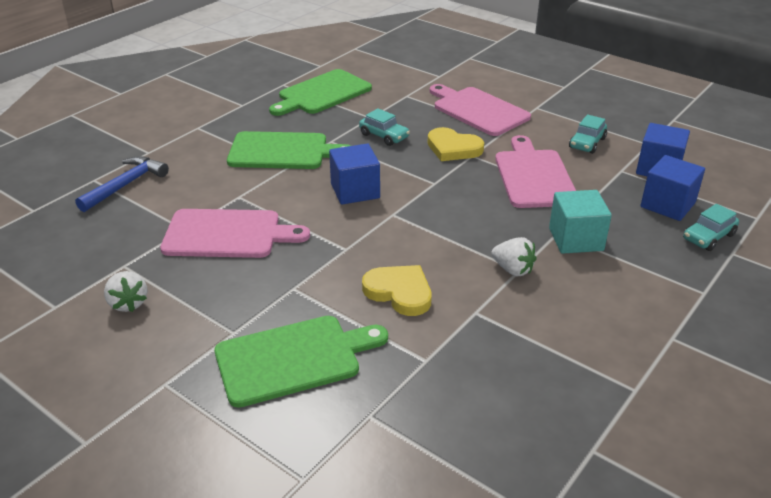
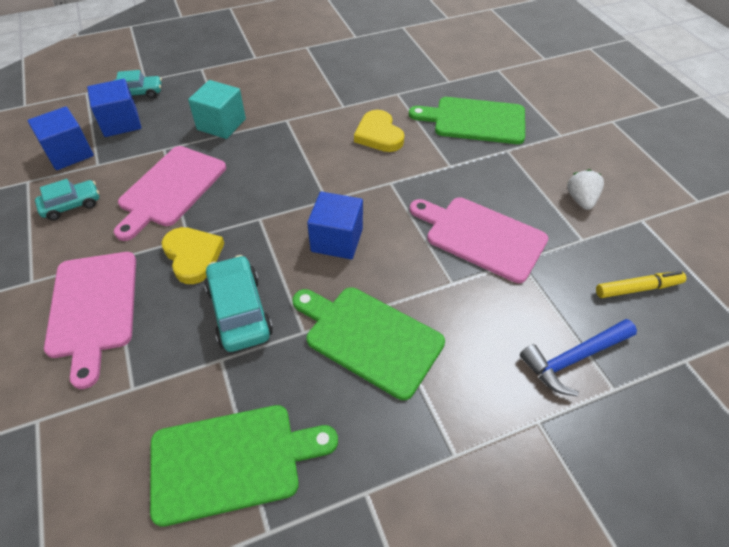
camera: 150 degrees left, 15 degrees up
(68, 243) = (637, 288): none -> yellow marker
(384, 136) = (239, 311): turquoise car -> turquoise car, size x1.54
(513, 270) = (290, 121): white strawberry -> none

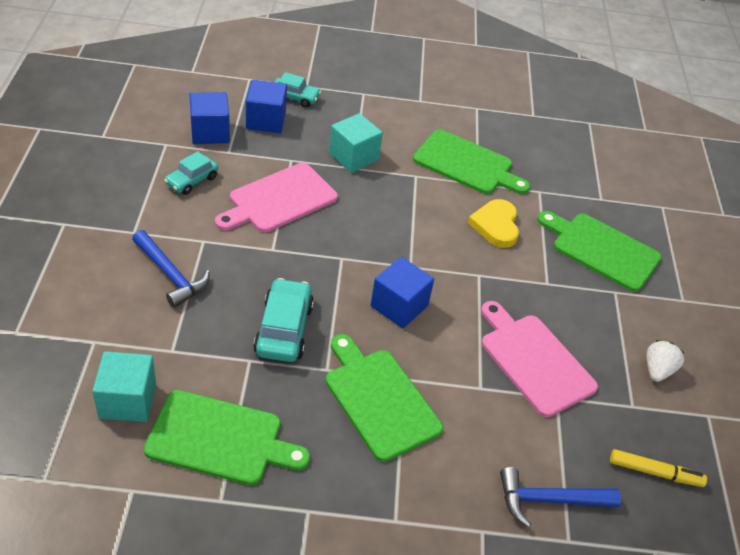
camera: 20 degrees right, 5 degrees down
(71, 205) = (192, 180): turquoise car -> turquoise car turned 135 degrees clockwise
(93, 308) = (171, 275): pink cutting board -> blue hammer
(107, 470) = (127, 400): none -> turquoise cube
(193, 256) = (269, 267): yellow heart -> none
(324, 94) = (466, 164): none -> green cutting board

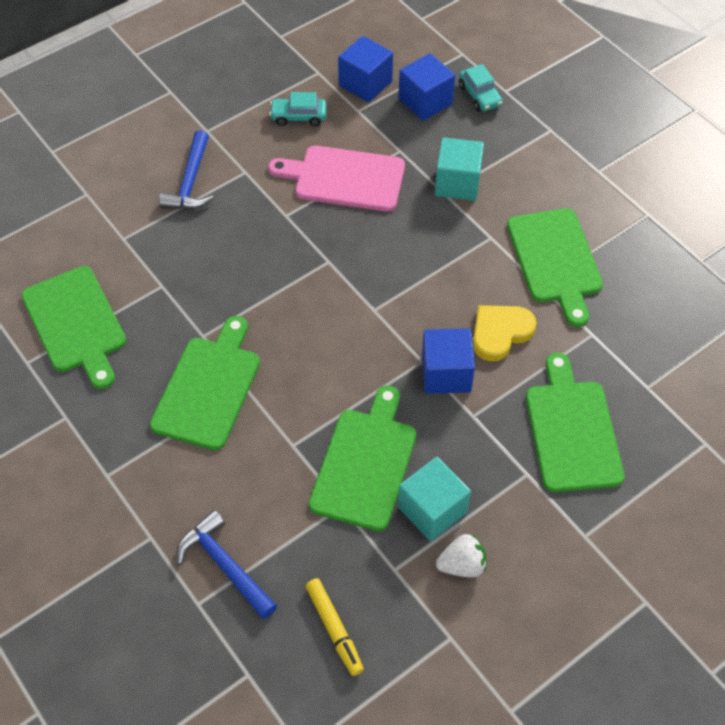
camera: 55 degrees right, 10 degrees up
(127, 400) = (57, 251): turquoise cube -> turquoise cube (432, 510)
(284, 329) = (213, 282): turquoise car -> none
(399, 306) = (320, 333): blue cube -> blue cube (446, 373)
(534, 360) = (365, 464): pink cutting board -> green cutting board

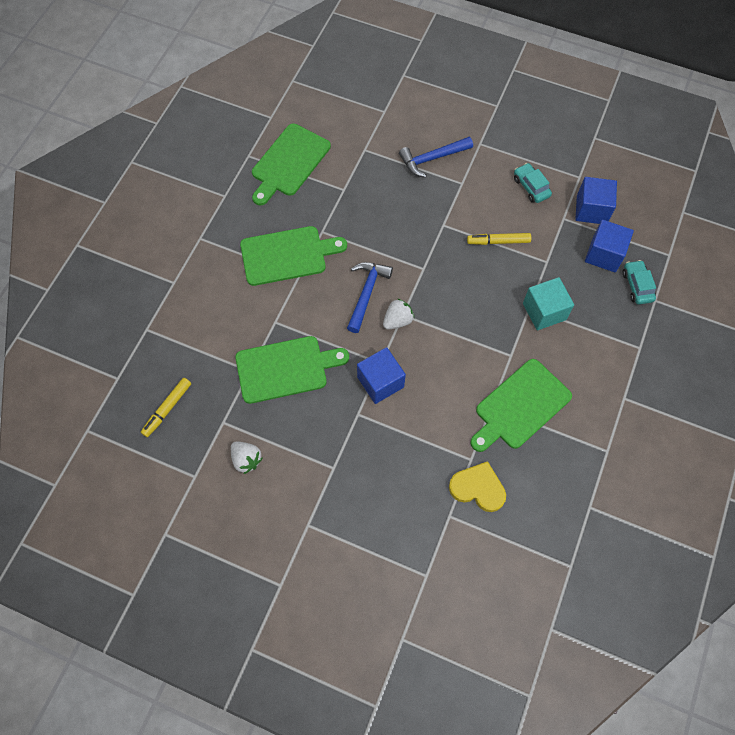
camera: 60 degrees right, 10 degrees up
(225, 565) = (176, 329): blue hammer -> blue hammer (366, 293)
(344, 178) = (498, 241): pink cutting board -> yellow marker
(378, 318) = (397, 320): none -> white strawberry
(432, 510) = (275, 423): turquoise cube -> none
(479, 95) = (637, 286): turquoise car -> turquoise car turned 135 degrees clockwise
(500, 333) = (434, 400): yellow heart -> yellow heart (478, 488)
(572, 430) = (384, 481): green cutting board -> none

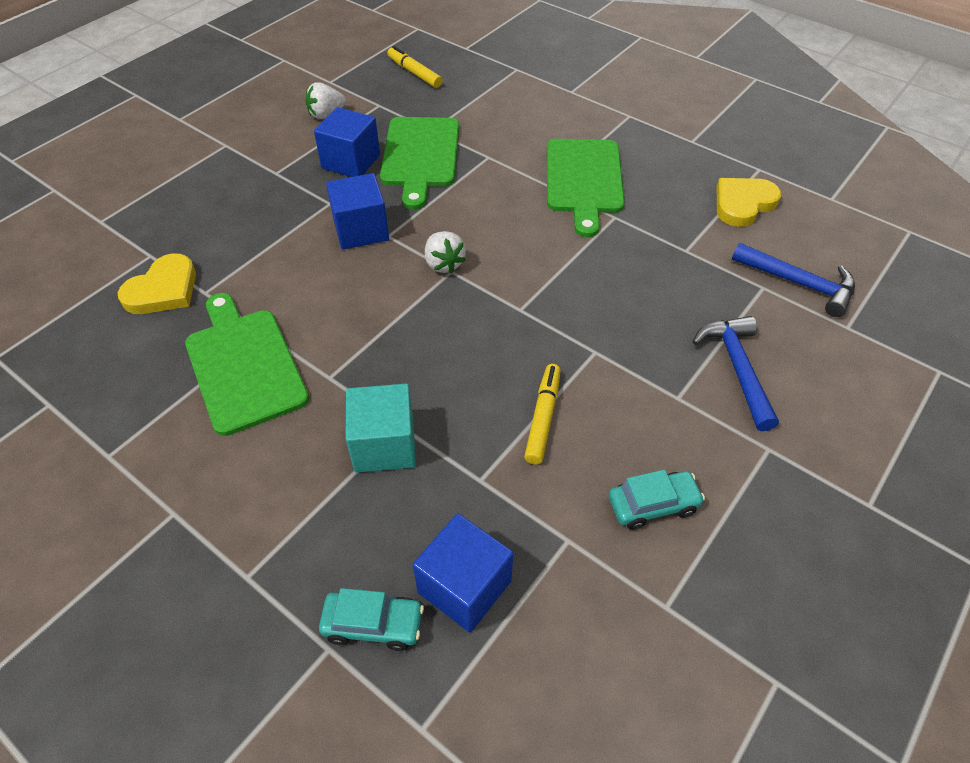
camera: 105 degrees right, 15 degrees down
(289, 163) = (743, 204): green cutting board -> yellow heart
(366, 293) = (499, 241): blue hammer -> blue hammer (799, 283)
(591, 210) = (577, 601): blue cube -> blue cube (351, 162)

